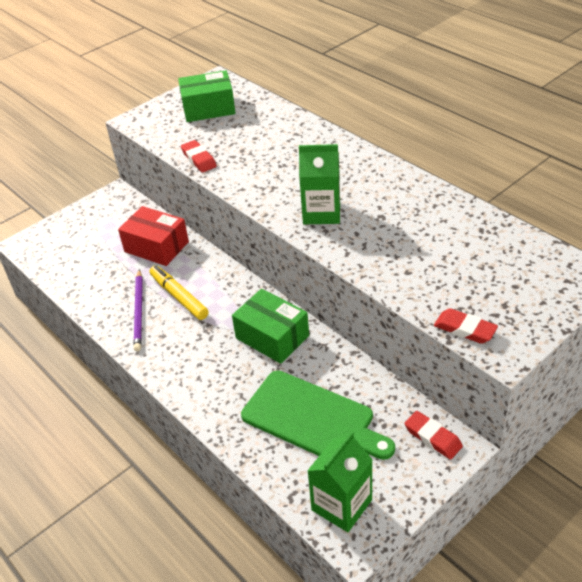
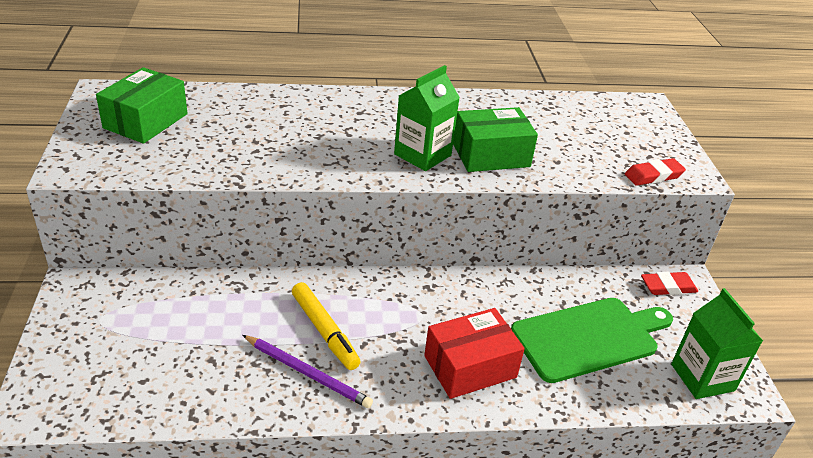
camera: 60 degrees left, 5 degrees down
(156, 247) = (220, 304): red box -> red box (470, 366)
(179, 297) = (324, 331): yellow marker -> yellow marker turned 120 degrees counterclockwise
(199, 159) = (224, 169): red eraser -> none
(272, 337) = (460, 303): green box -> green box (491, 155)

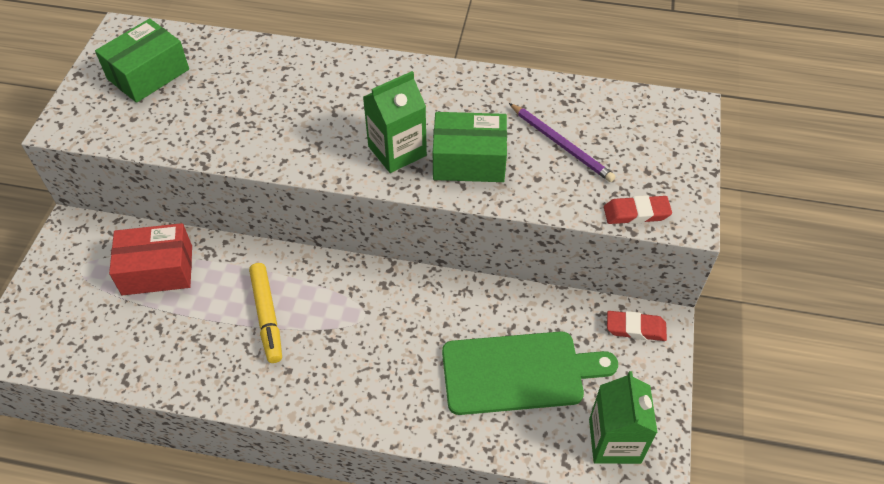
camera: 20 degrees right, 15 degrees up
(307, 373) = (235, 357): purple pencil -> purple pencil (561, 144)
(470, 366) = (385, 381): red box -> red box (157, 270)

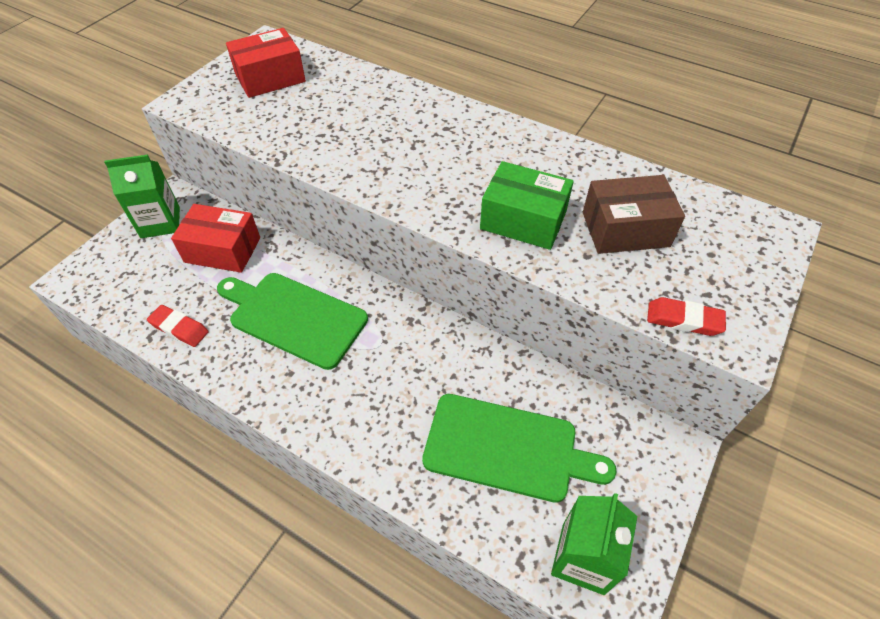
camera: 20 degrees right, 0 degrees up
(148, 74) = (270, 78): green box -> red box
(267, 316) = (294, 317): yellow marker -> green cutting board
(397, 151) = (456, 193): green carton -> green carton (160, 222)
(561, 144) = (625, 229): purple pencil -> brown box
(635, 328) = (648, 443): red eraser -> red eraser (179, 328)

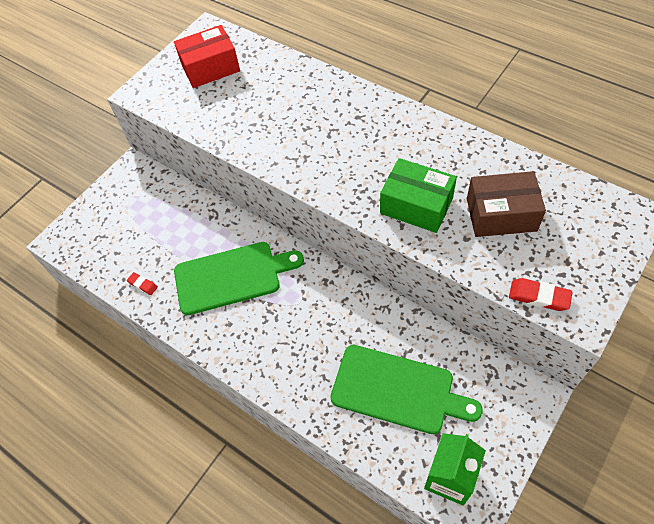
camera: 10 degrees right, 5 degrees up
(160, 222) = (123, 191): green carton -> none
(179, 328) = (143, 285): red eraser -> red eraser, size x0.66
(222, 250) = (174, 217): red box -> none
(294, 317) = (232, 277): green cutting board -> green cutting board turned 135 degrees clockwise

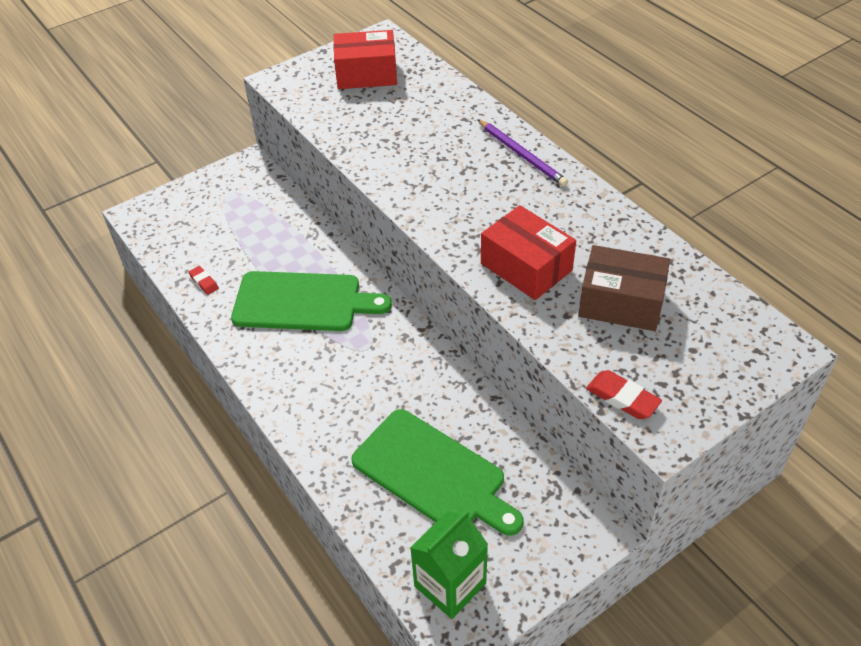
camera: 15 degrees right, 10 degrees down
(368, 107) = (522, 155): none -> purple pencil
(416, 205) = (526, 267): green box -> red box

